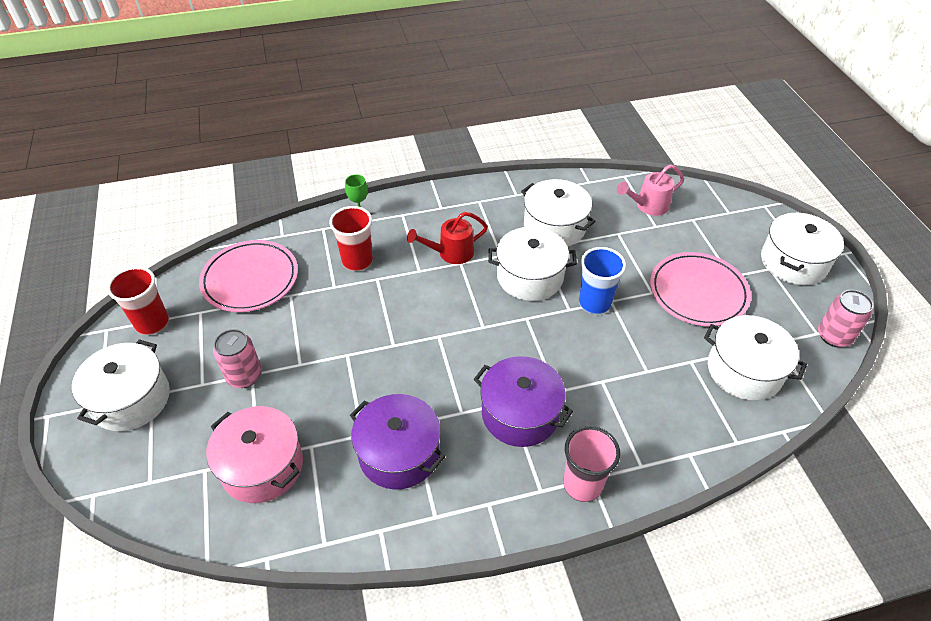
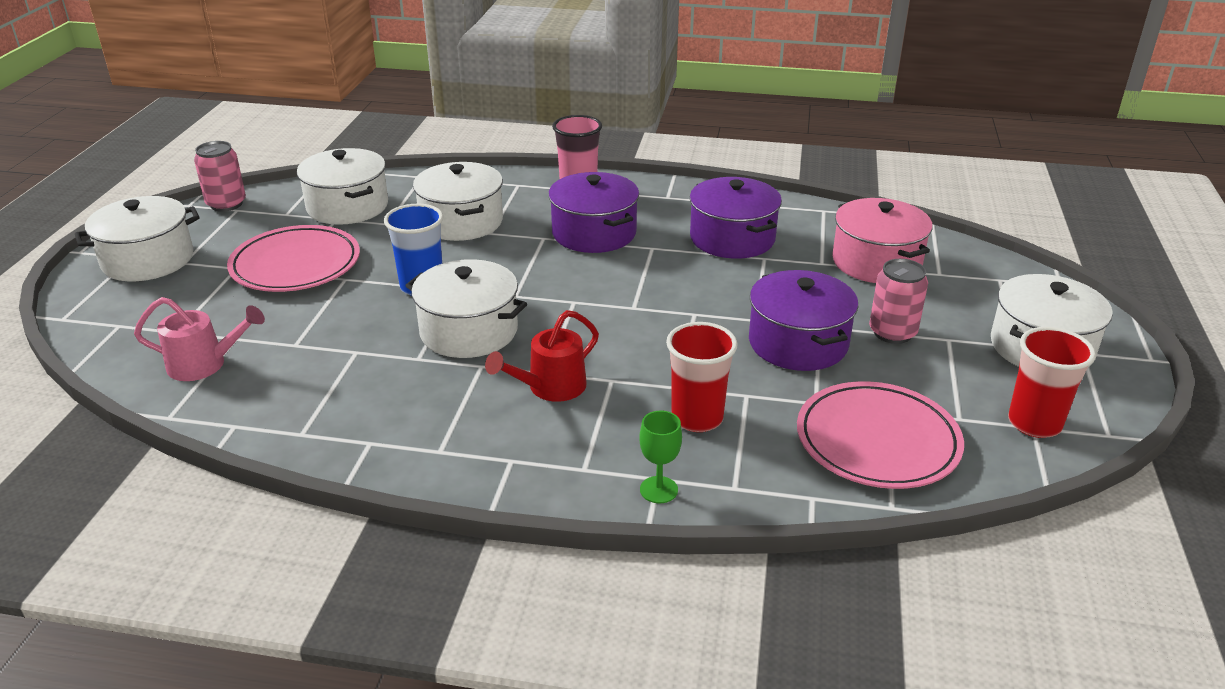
camera: 155 degrees left, 15 degrees down
(311, 341) = (798, 343): none -> purple pot
(450, 253) = (550, 388): red watering can -> red watering can turned 135 degrees clockwise
(554, 227) = (368, 378): white pot -> white pot (461, 222)

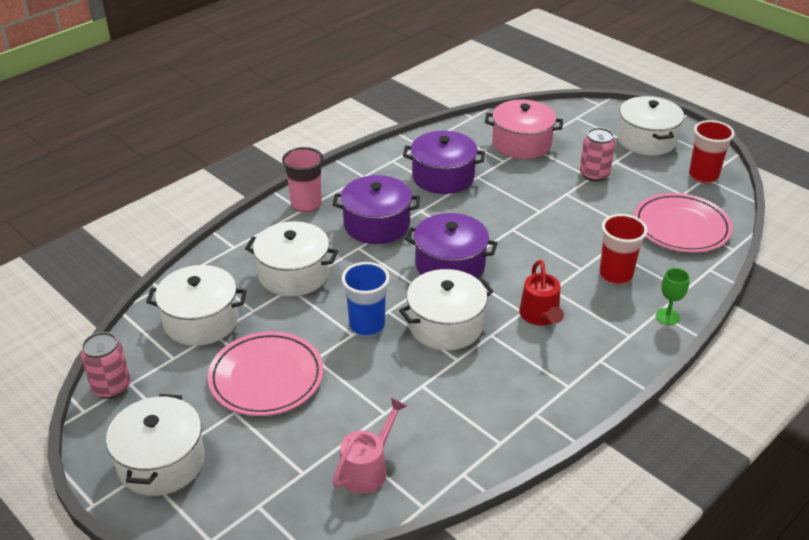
camera: 55 degrees left, 5 degrees up
(798, 343) = (576, 208): purple pot -> purple pot (450, 265)

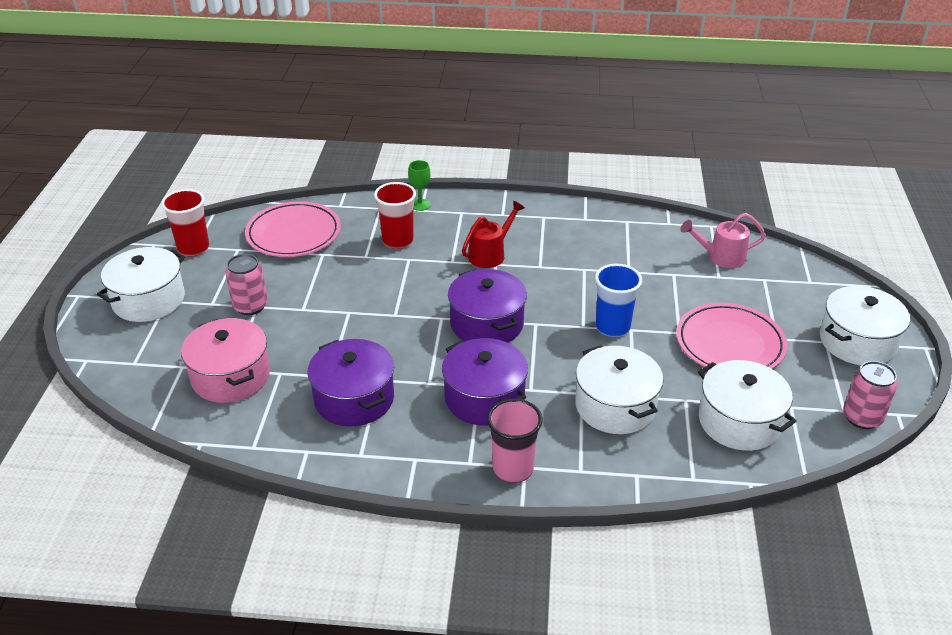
camera: 130 degrees left, 0 degrees up
(445, 325) = (558, 290): white pot -> none

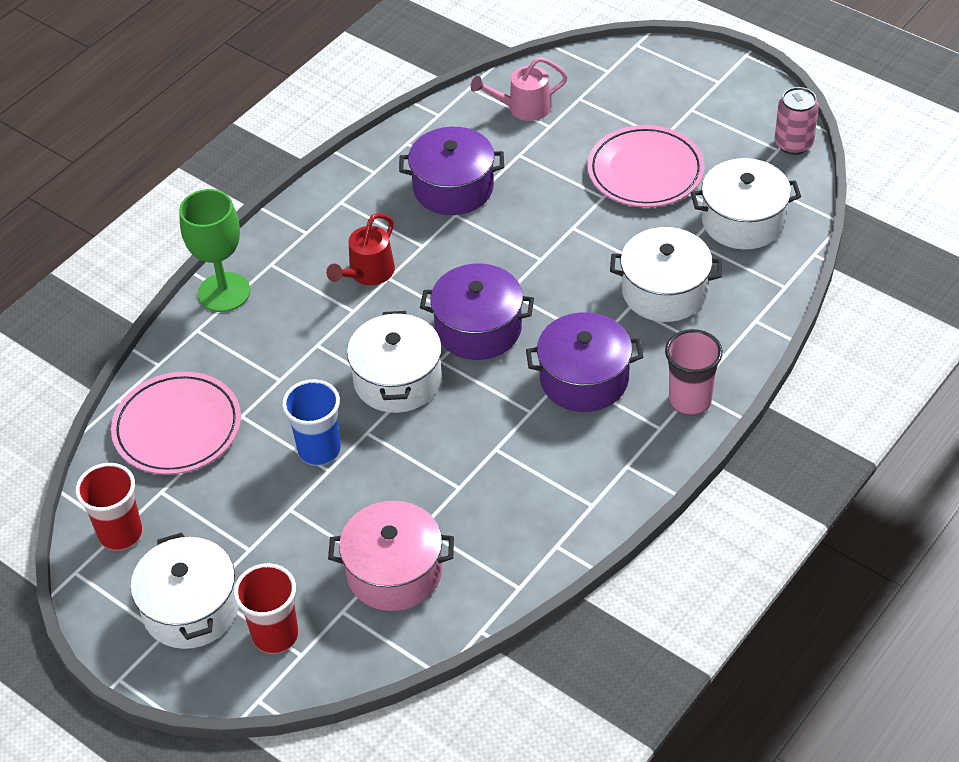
camera: 55 degrees left, 10 degrees up
(250, 306) = (284, 515): pink can -> none
(354, 399) = (509, 480): purple pot -> purple pot (453, 188)
(398, 241) = (275, 340): red cup -> red cup (275, 635)
(420, 205) = (224, 292): green goblet -> green goblet, size x1.93
(490, 254) = (367, 274): red watering can -> red watering can turned 135 degrees counterclockwise
(612, 327) = (559, 239): blue cup -> blue cup (319, 450)
(721, 257) = (523, 108): pink watering can -> pink watering can turned 45 degrees clockwise
(857, 342) = (707, 90): white pot -> white pot (397, 380)

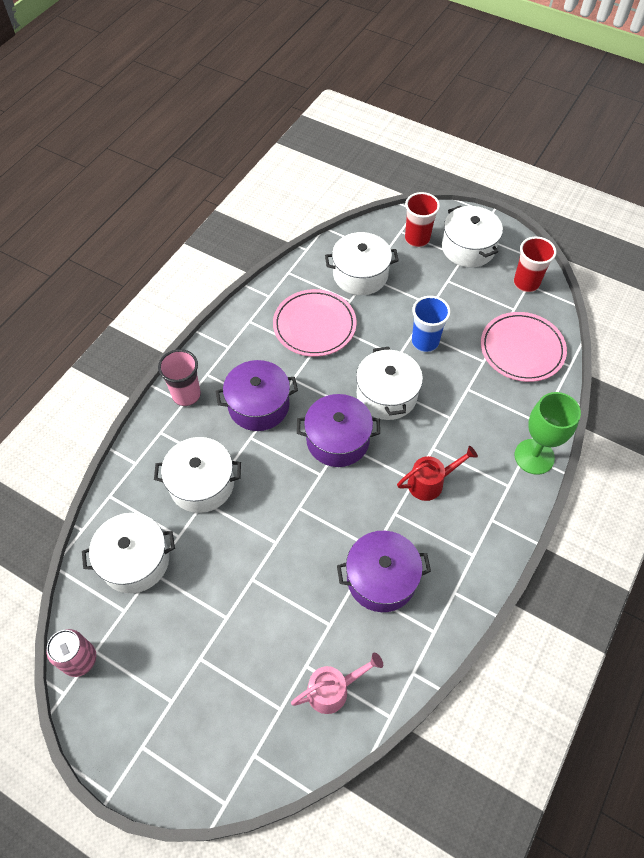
camera: 170 degrees right, 10 degrees up
(367, 274) = (431, 482): red watering can -> red watering can turned 45 degrees clockwise
(394, 572) = (360, 275): pink pot -> white pot
(645, 171) = (216, 612): pink plate -> pink plate (314, 326)

